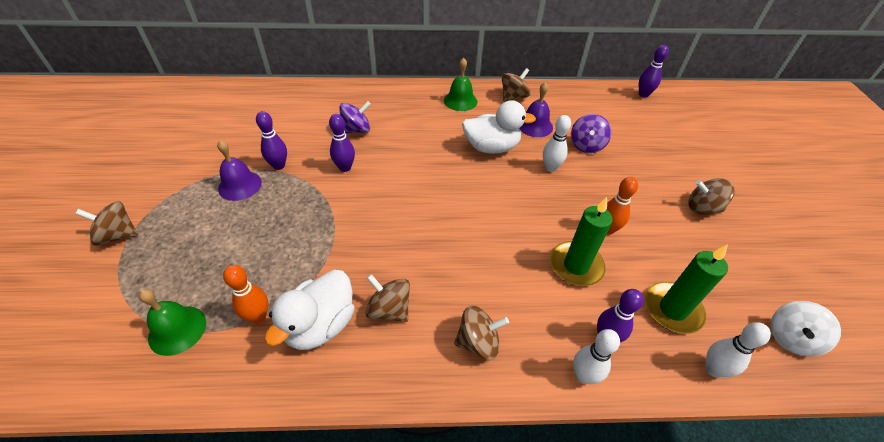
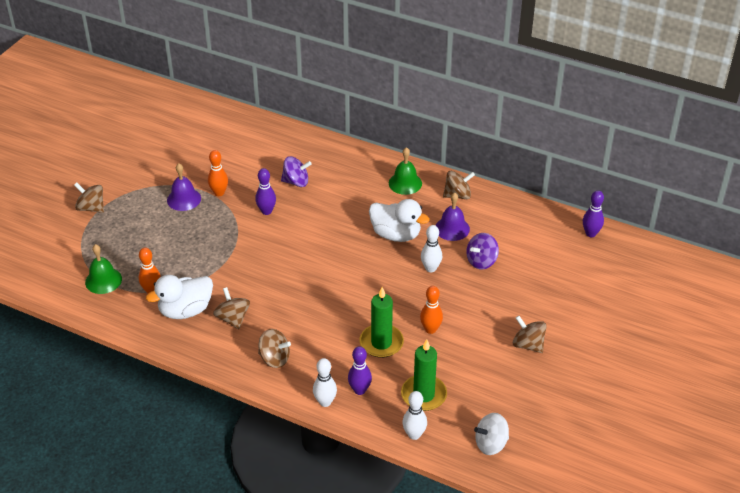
camera: 30 degrees right, 5 degrees down
(279, 165) = (219, 193): purple bowling pin -> orange bowling pin

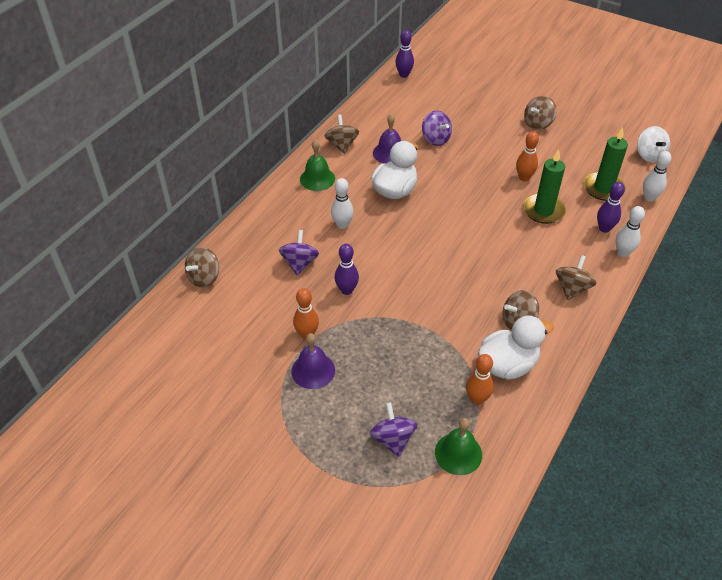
camera: 85 degrees left, 5 degrees up
(91, 208) = (315, 478): brown spinning top -> brown spinning top (204, 278)
(119, 245) = (393, 439): none -> purple spinning top
(185, 310) = (507, 365): white duck -> white duck turned 90 degrees counterclockwise
(430, 268) = (444, 171): white bowling pin -> white bowling pin (342, 225)

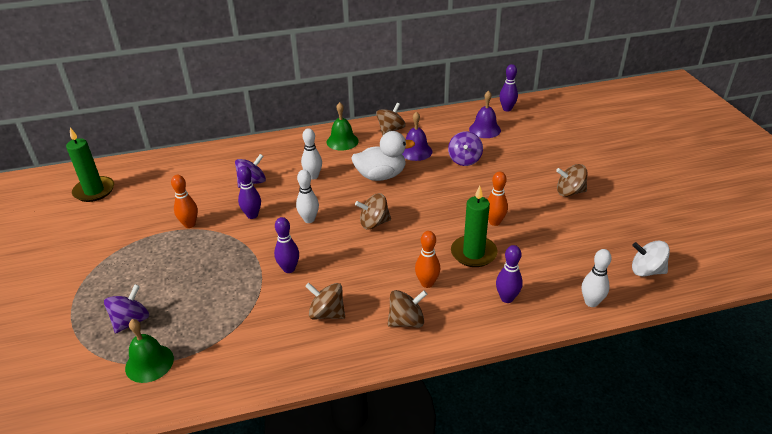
camera: 45 degrees right, 10 degrees down
(204, 278) = (191, 158): brown spinning top -> brown spinning top (374, 223)
(313, 370) = (159, 247): purple bell -> purple bell (485, 129)
(443, 311) = (289, 269): none -> purple bowling pin
(477, 399) = (216, 340): orange bowling pin -> orange bowling pin (427, 283)
(507, 365) = (272, 335): white duck -> none
(603, 188) = (555, 269): green candle -> green candle (94, 191)
(623, 253) = (494, 326): white bowling pin -> white bowling pin (309, 219)
(649, 155) = (646, 271): white spinning top -> white spinning top turned 75 degrees clockwise

